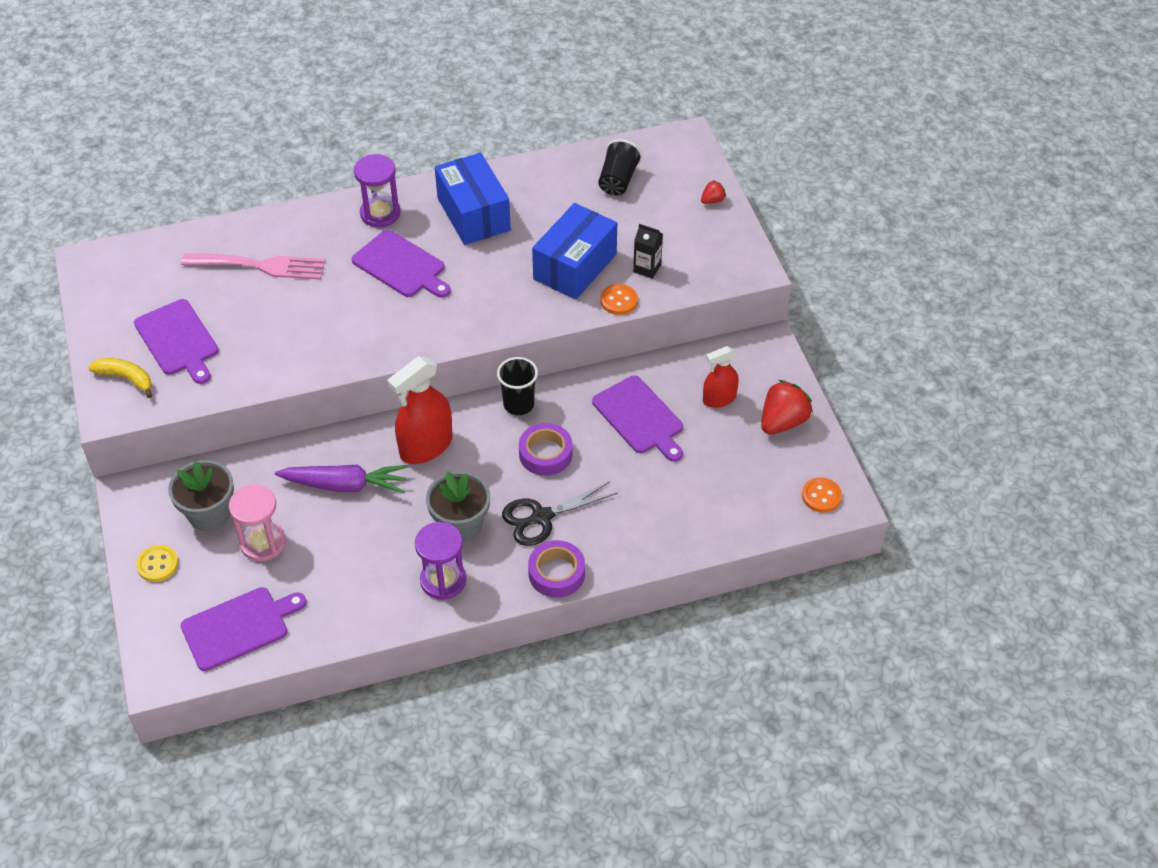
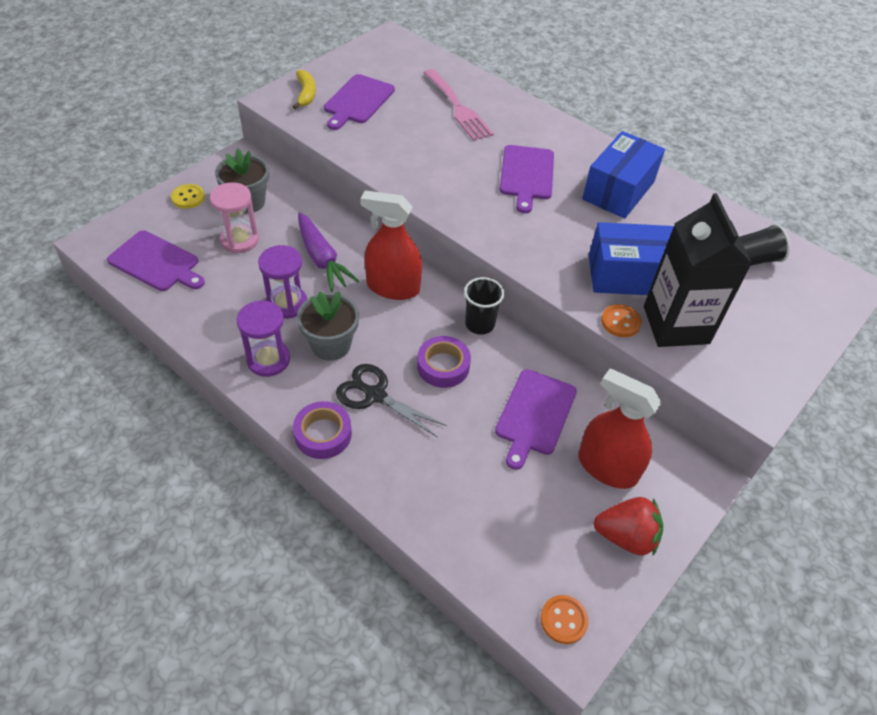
camera: 55 degrees right, 0 degrees up
(380, 213) = (565, 142): purple hourglass -> purple hourglass (287, 303)
(647, 268) = (676, 325): black carton -> black carton, size x2.38
(712, 200) = (803, 336): red strawberry -> none
(719, 399) = (607, 467): red spray bottle -> red spray bottle, size x1.66

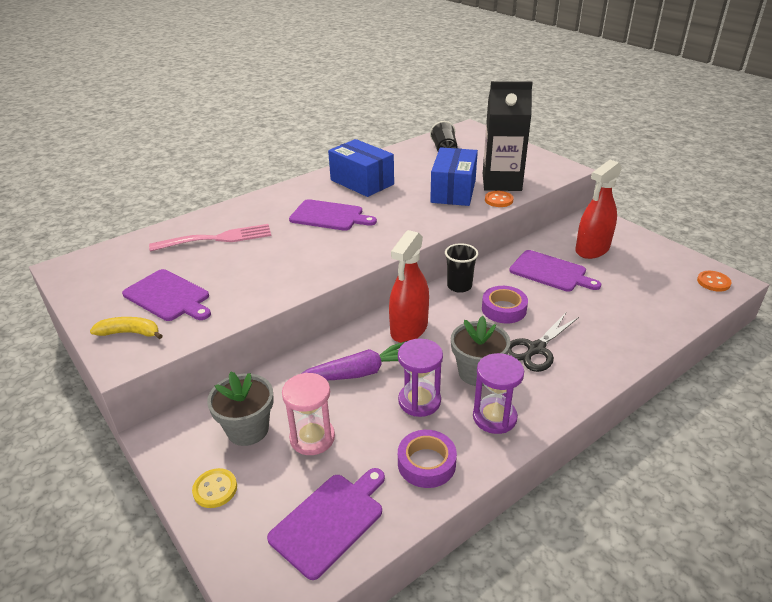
camera: 75 degrees left, 15 degrees down
(323, 434) = (581, 383): purple tape -> purple tape (426, 463)
(626, 536) = (644, 251): red strawberry -> none

